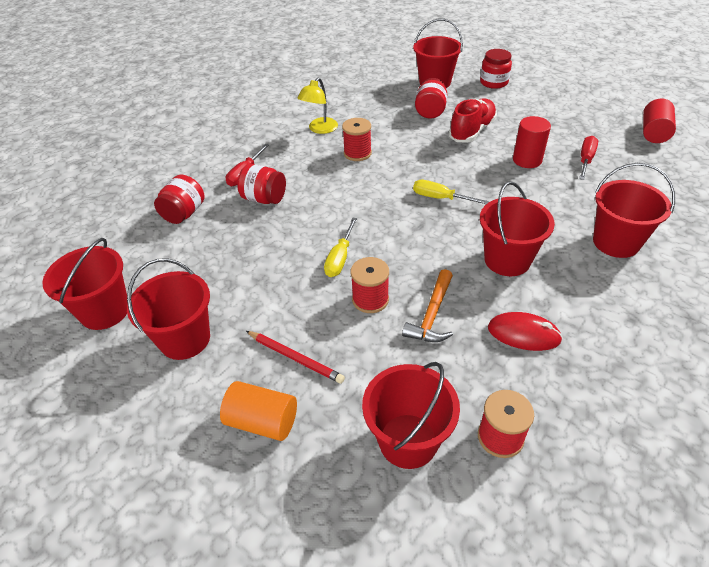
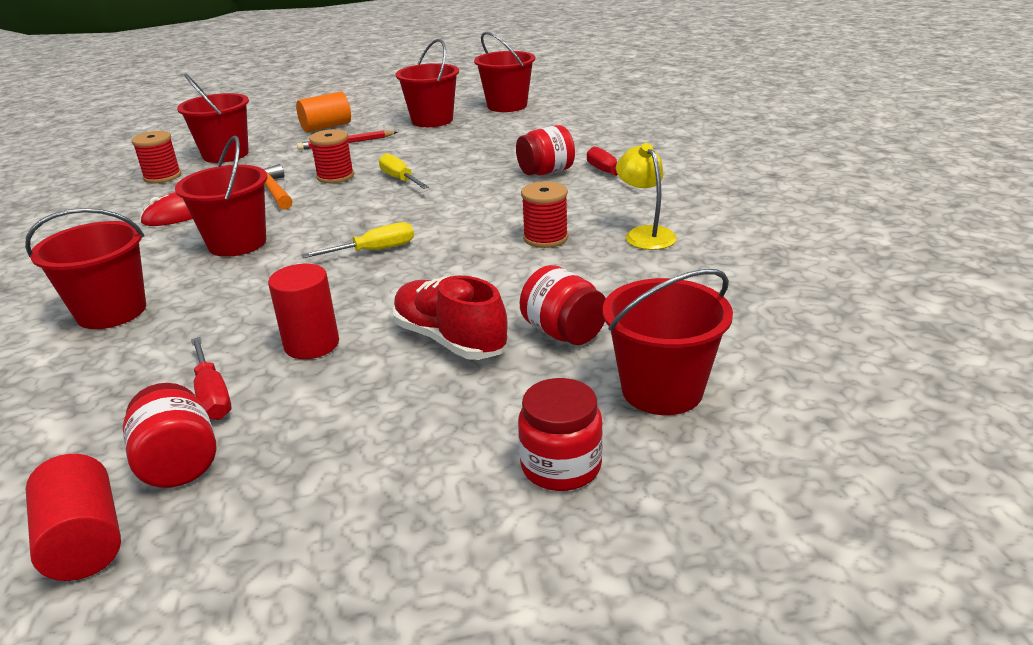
camera: 130 degrees right, 15 degrees down
(184, 213) = (583, 140): red jar -> red jar (179, 464)
(472, 131) = (450, 340): red shoe -> red shoe turned 150 degrees clockwise

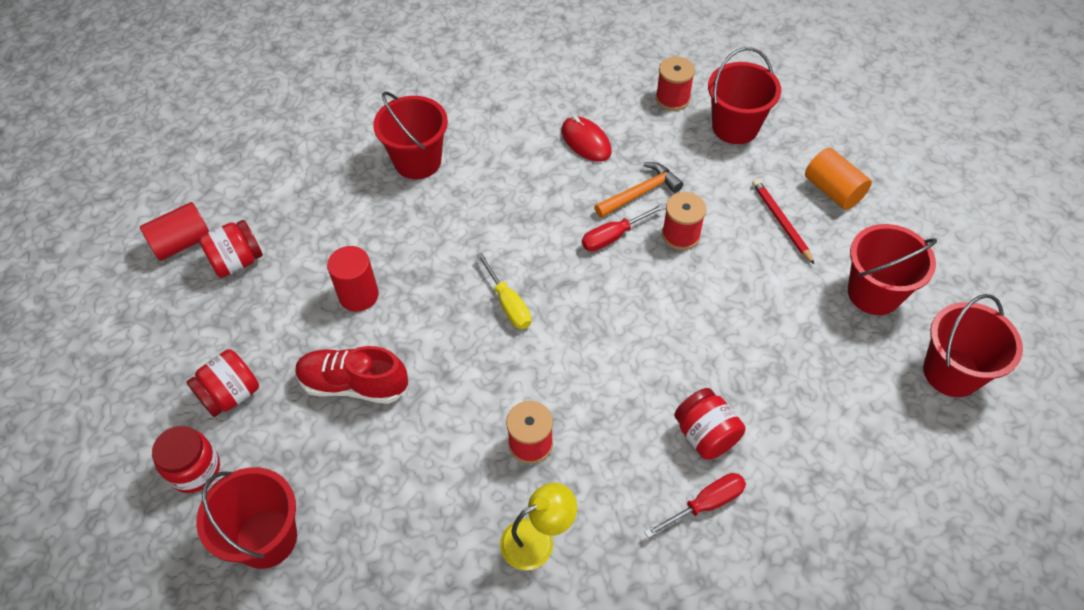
camera: 85 degrees right, 25 degrees up
(212, 395) = (303, 255): red screwdriver -> red screwdriver (613, 236)
(237, 243) = (526, 200): red bucket -> none
(400, 179) = (676, 293): yellow screwdriver -> none
(450, 340) = (354, 384): red shoe -> red shoe turned 120 degrees counterclockwise
(563, 333) = (354, 466): red jar -> red jar (231, 395)

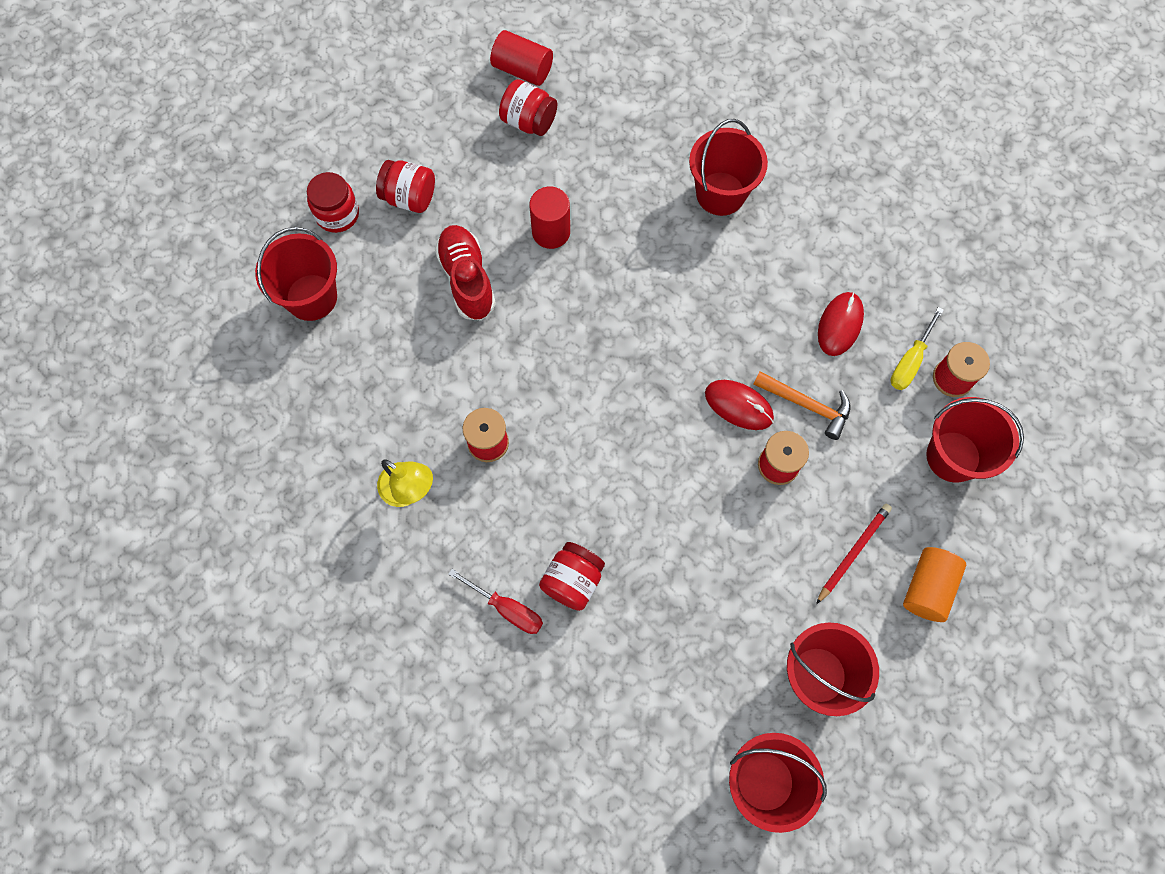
camera: 60 degrees right, 15 degrees up
(508, 304) = (612, 354): yellow screwdriver -> yellow screwdriver (910, 361)
(613, 236) = (738, 405): red screwdriver -> red mouse

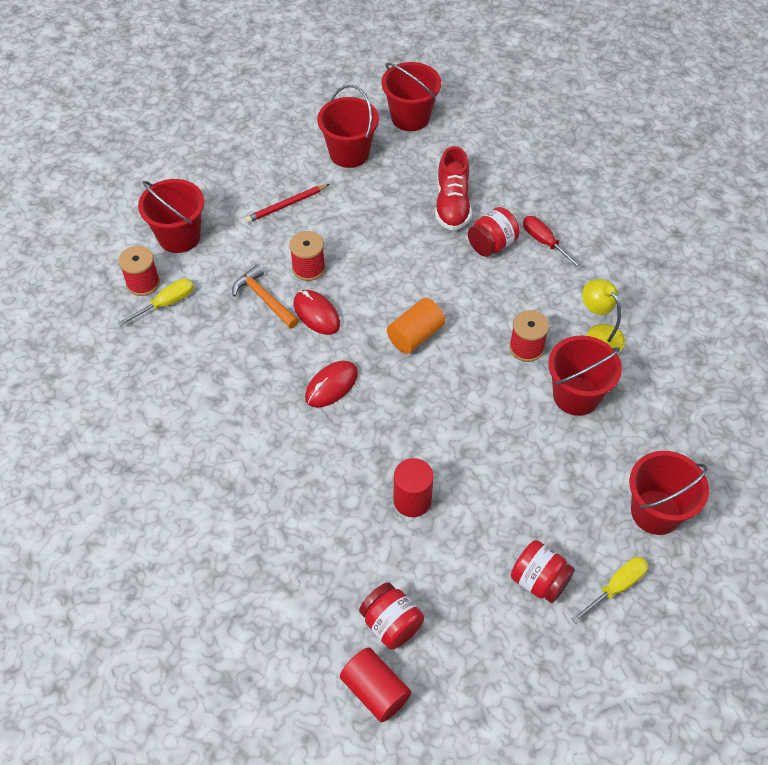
camera: 160 degrees left, 15 degrees down
(337, 214) = (616, 587): red jar -> yellow screwdriver
(467, 279) = (505, 482): red shoe -> red shoe (452, 204)
(720, 193) = (239, 484): red bucket -> red bucket (576, 395)
(840, 325) = (203, 345): red mouse -> red mouse (331, 385)
(927, 588) = (249, 174): orange cylinder -> orange cylinder (415, 335)

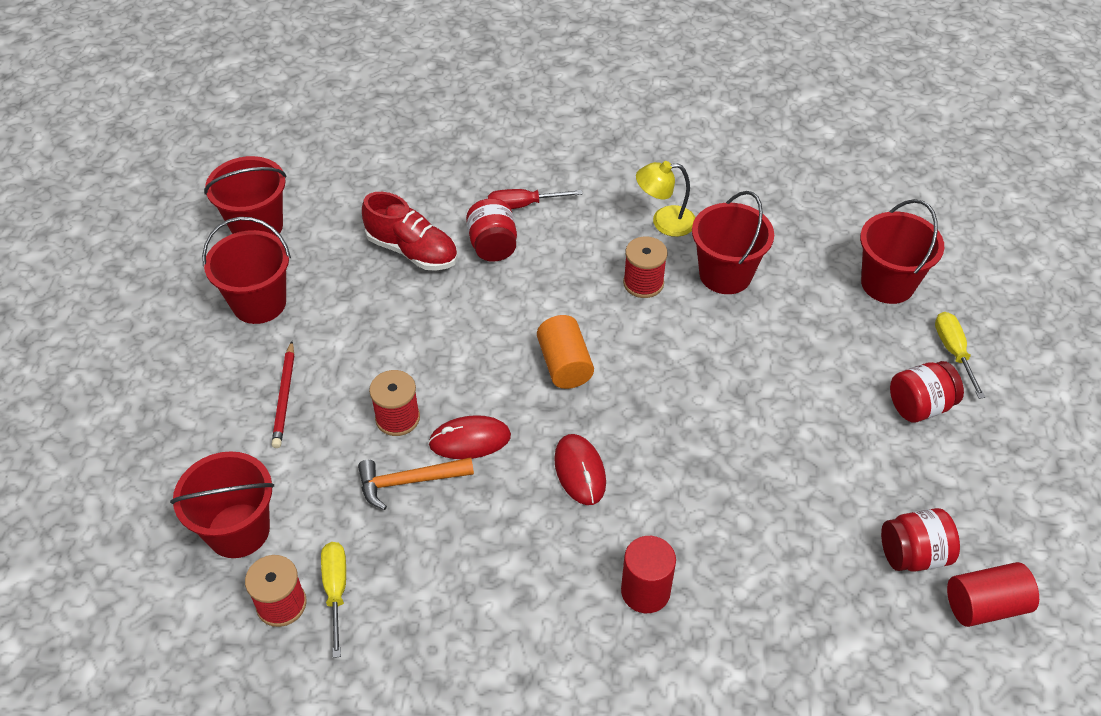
camera: 60 degrees left, 5 degrees down
(412, 500) = (773, 466): red cylinder -> red cylinder (645, 591)

